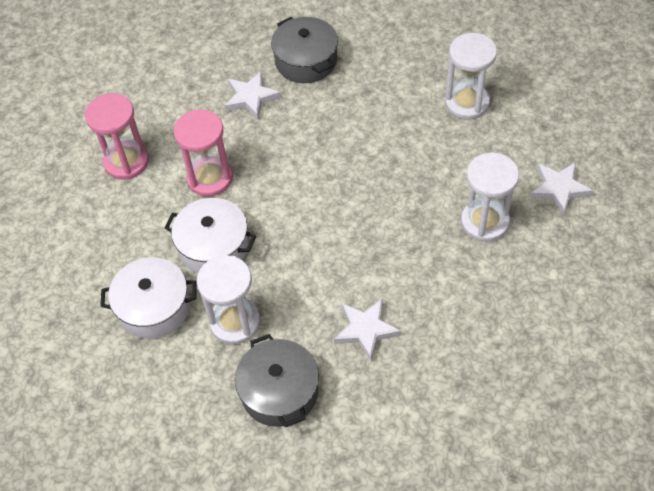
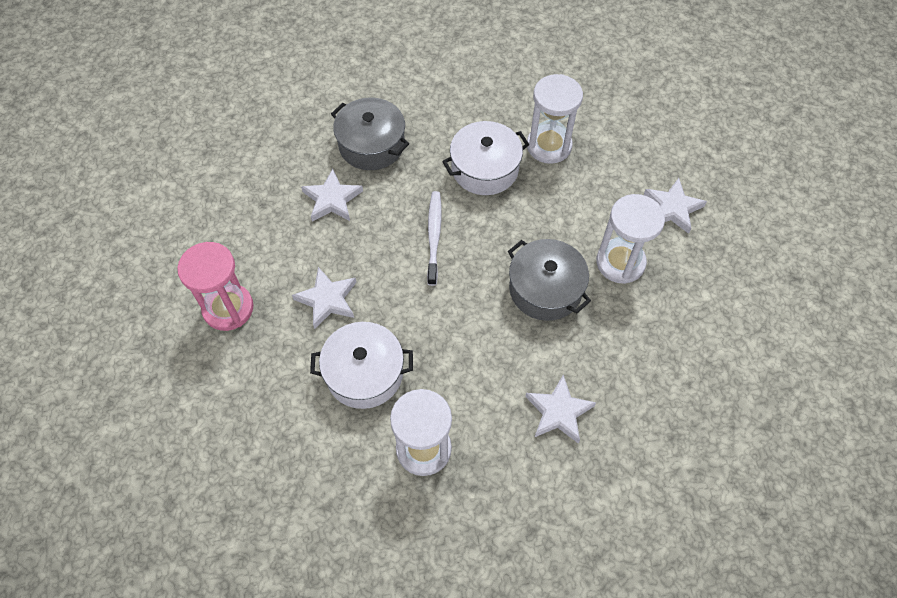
camera: 25 degrees left, 5 degrees up
(154, 307) = (330, 462): white pot -> white pot (485, 169)
(210, 178) = (327, 299): pink hourglass -> white star
(279, 391) = (502, 508): grey pot -> grey pot (545, 289)
(325, 152) = (434, 237): none -> white toothbrush

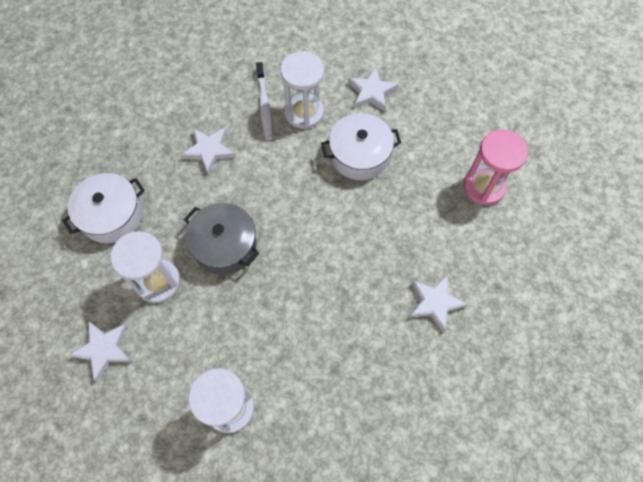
camera: 170 degrees right, 5 degrees up
(327, 299) = (406, 207): white star -> white star (371, 92)
(371, 145) = (416, 375): grey pot -> none
(434, 237) = (330, 279): white toothbrush -> white toothbrush (264, 105)
(485, 169) = (294, 365): white pot -> white pot (112, 215)

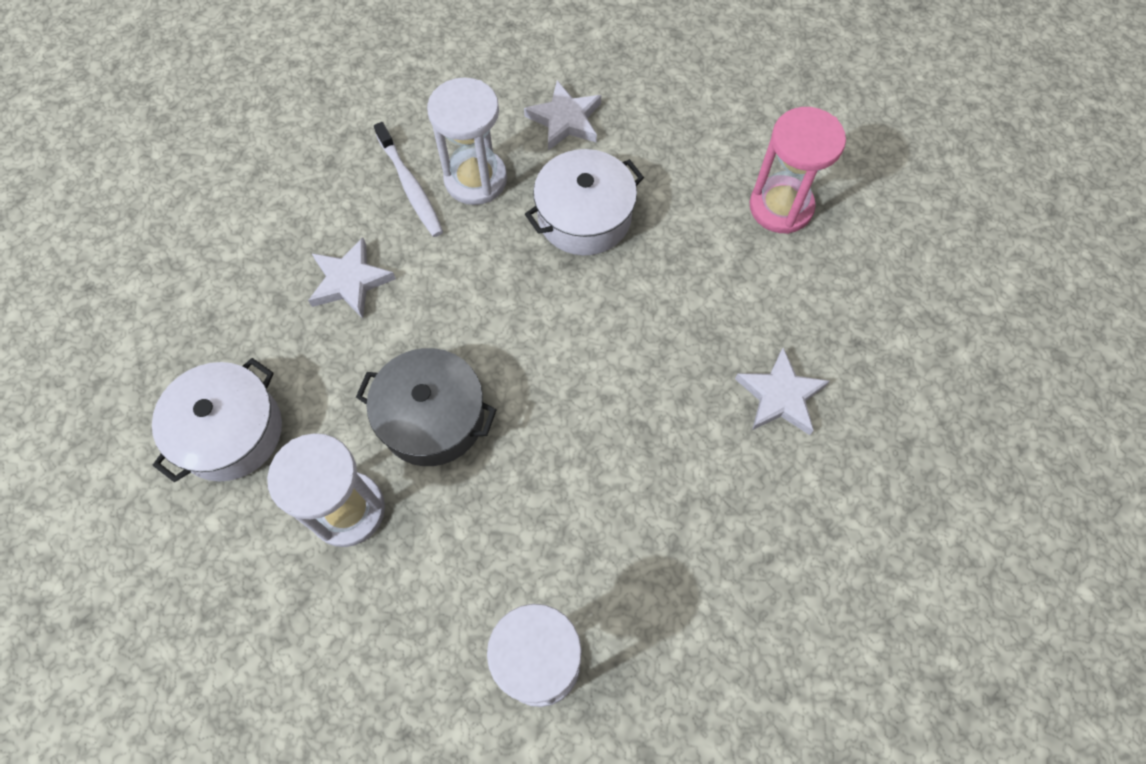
camera: 20 degrees left, 0 degrees up
(104, 349) = (300, 648): white star -> none

